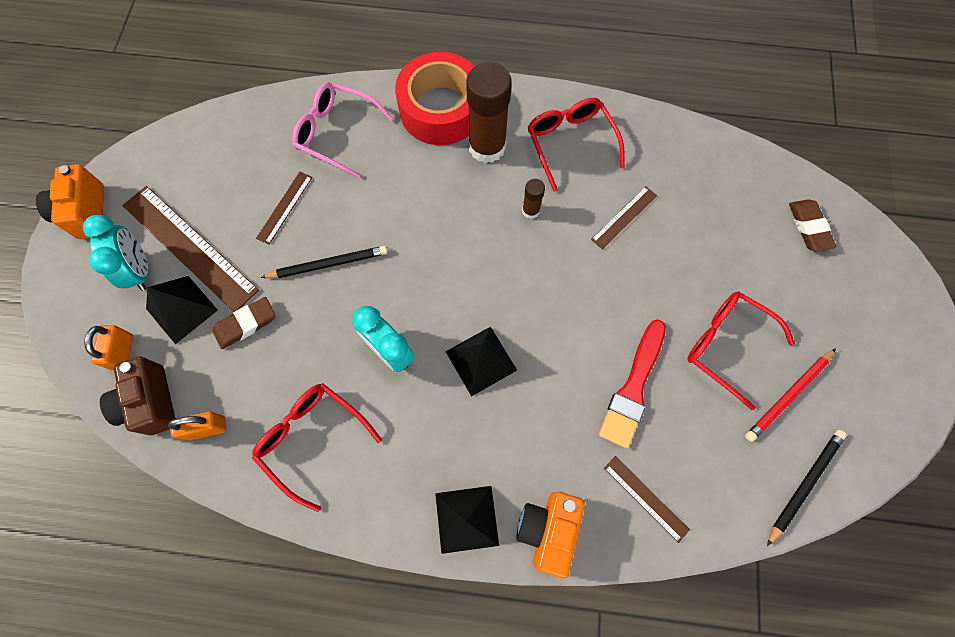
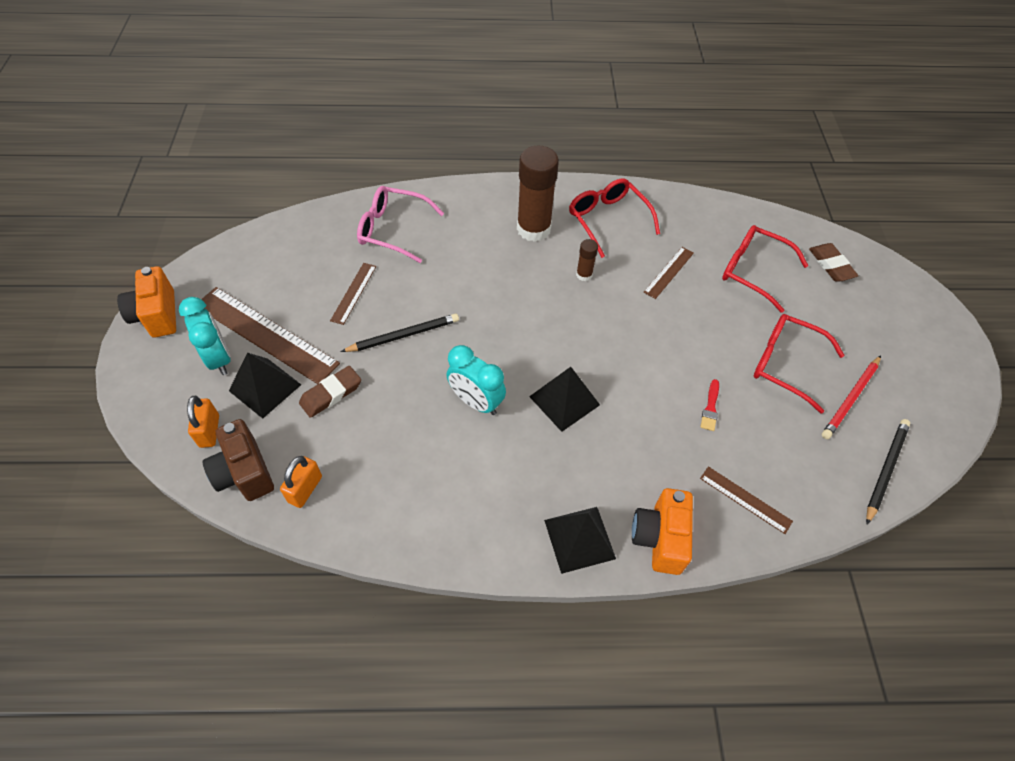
camera: 10 degrees left, 15 degrees down
(207, 428) = (305, 489): orange padlock -> orange padlock turned 45 degrees counterclockwise
(312, 439) = (414, 486): red glasses -> red glasses (753, 271)
(441, 109) = (486, 203): red tape -> none
(633, 388) = (710, 408): red brush -> red brush, size x0.47

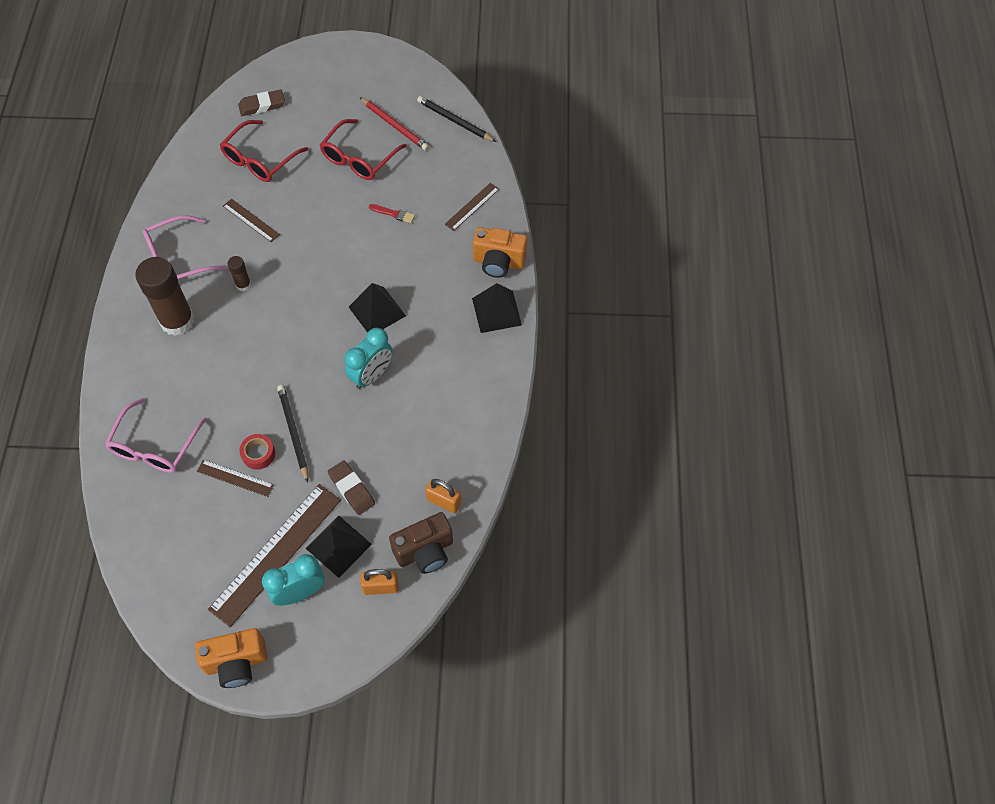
camera: 85 degrees left, 5 degrees up
(379, 308) = (258, 454): none -> red tape
(608, 220) = (177, 259): red glasses -> pink glasses

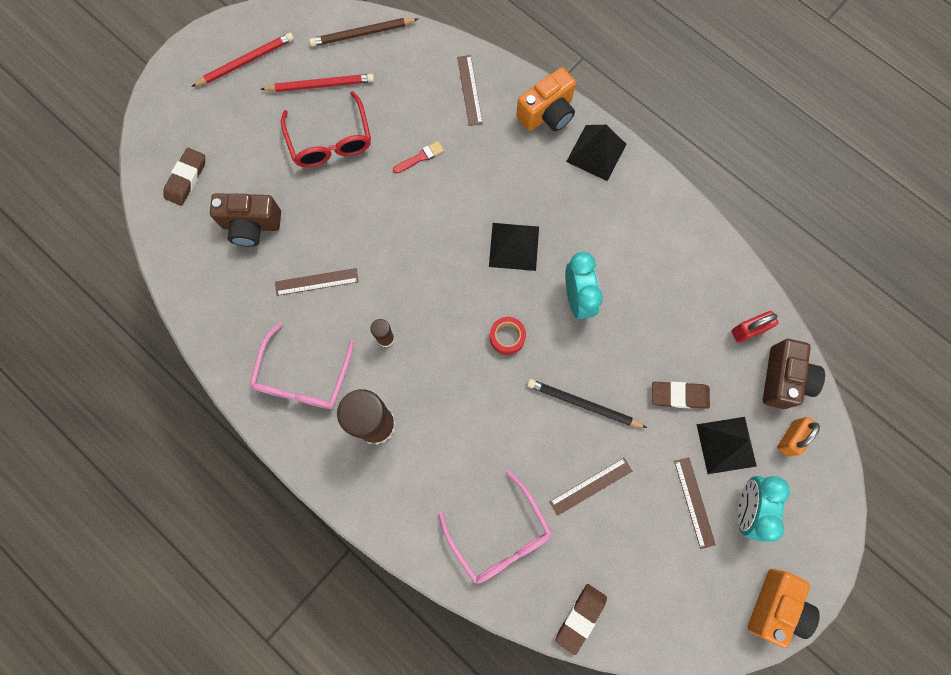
camera: 50 degrees left, 15 degrees up
(132, 536) = (580, 618): none -> brown eraser
(258, 454) = (582, 449): red tape -> red tape (507, 337)
(260, 160) = (251, 225): red glasses -> brown camera
(276, 553) = (694, 502): brown ruler -> brown ruler, size x0.49
(373, 77) = (245, 61): none -> red pencil
(444, 501) = (748, 330): orange padlock -> red padlock
(455, 121) = (362, 34): black pencil -> brown pencil

